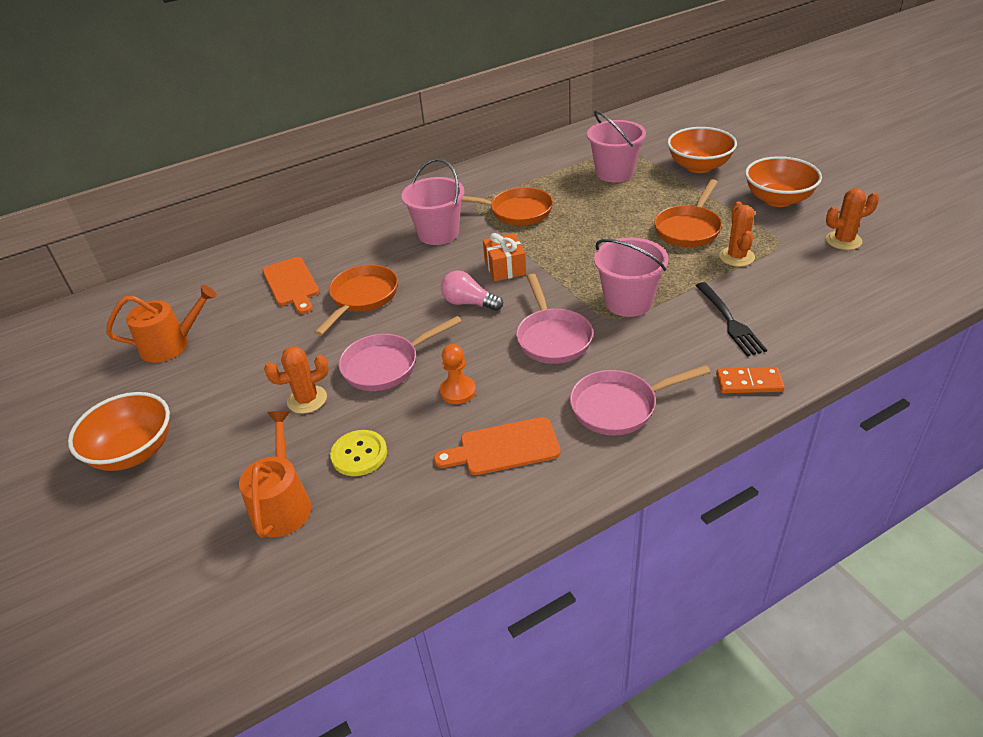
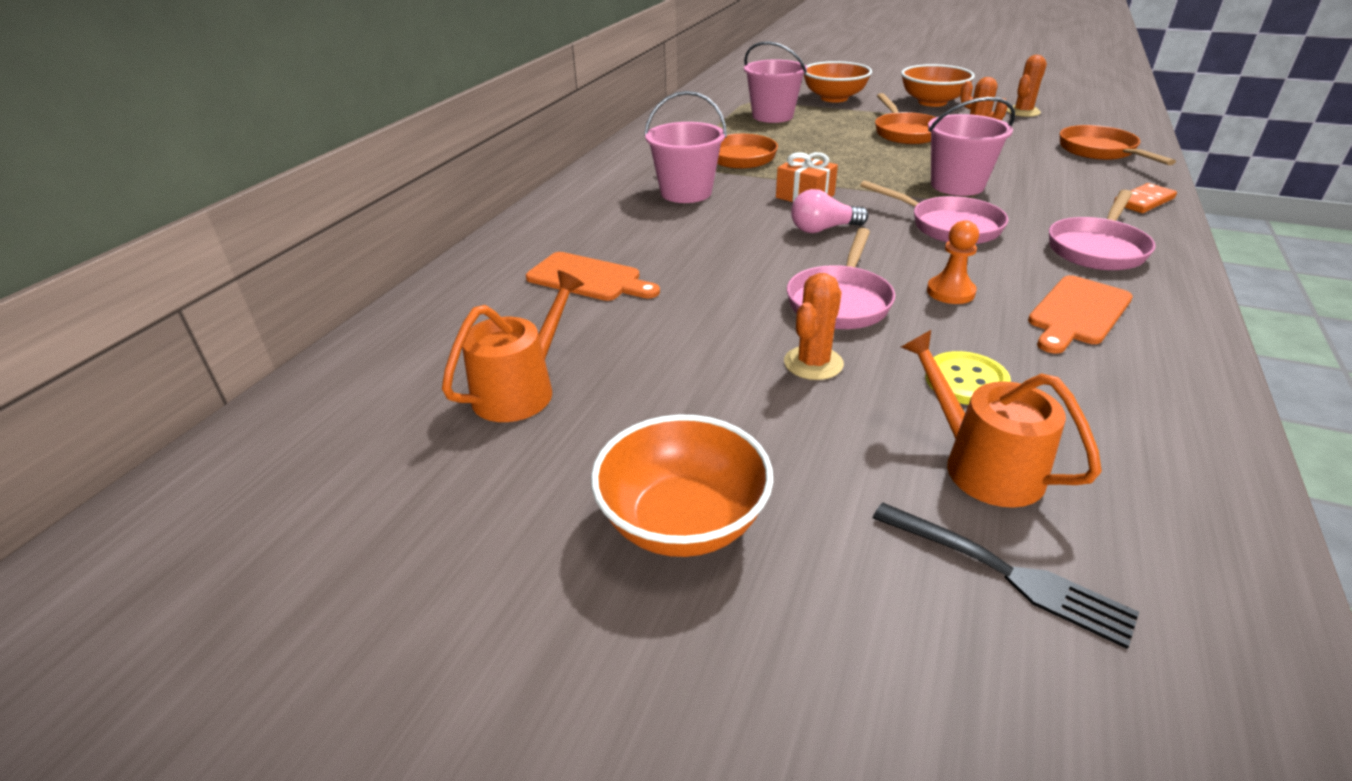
camera: 40 degrees left, 5 degrees down
(362, 298) = (701, 262): orange pan -> orange pan (1100, 151)
(730, 321) = (1052, 173): black fork -> black fork (1006, 573)

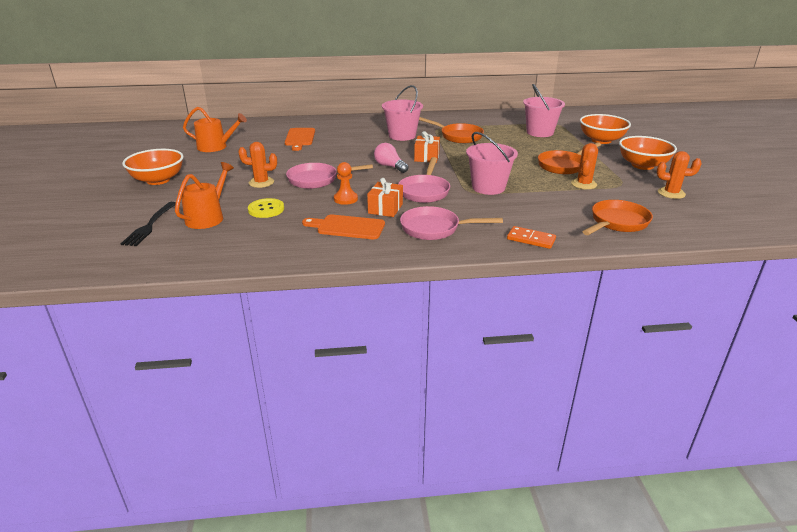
camera: 60 degrees right, 5 degrees down
(1007, 268) = (385, 208): none -> orange gift

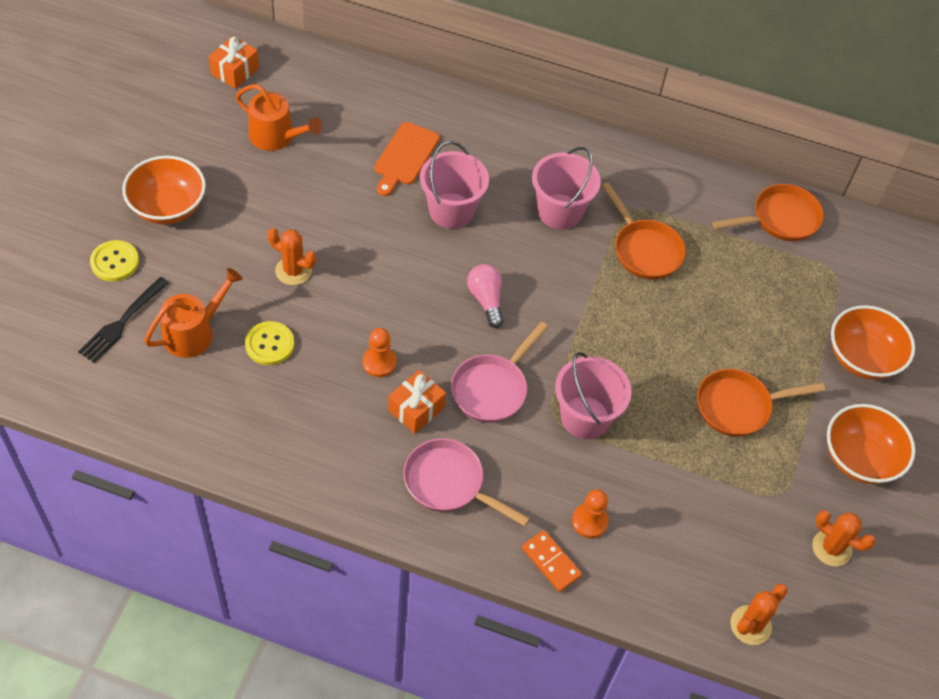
camera: 20 degrees right, 25 degrees up
(130, 205) = (115, 262): none -> yellow button
(317, 180) = (368, 295): pink pan -> none
(347, 227) = (346, 431): orange cutting board -> none
(426, 157) = (554, 295): orange gift -> orange gift (235, 71)
(534, 219) = (589, 521): none -> orange pawn
(540, 132) = (783, 290): pink bucket -> pink bucket (451, 211)
(583, 184) = (726, 469): orange cactus -> orange cactus (750, 625)
(617, 223) = (691, 579): orange pan -> orange pan (780, 219)

